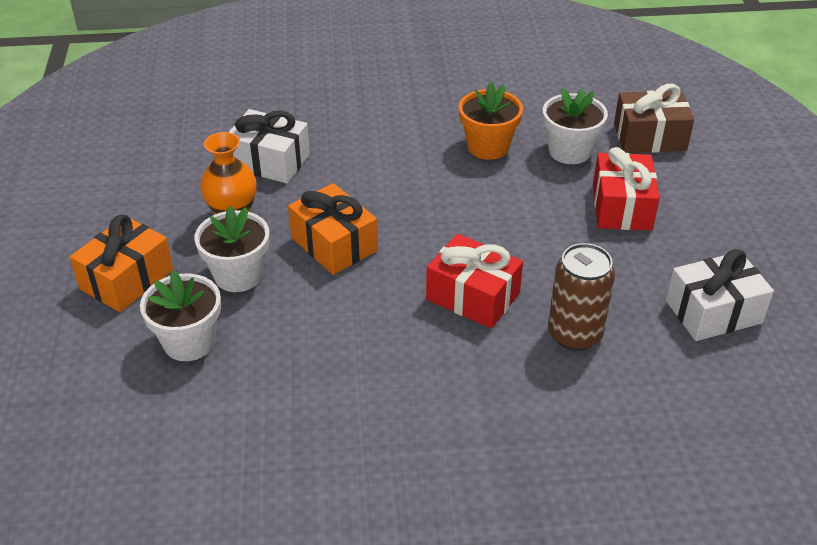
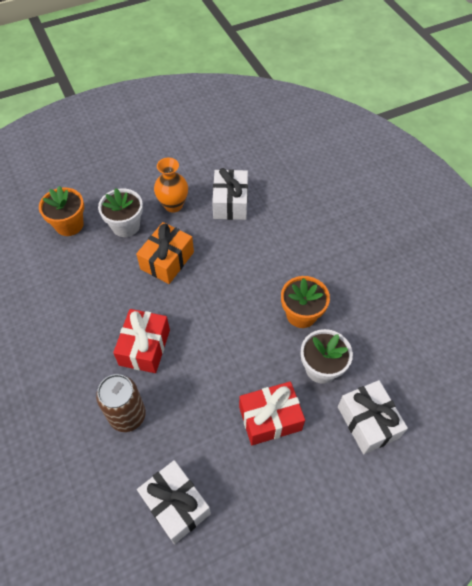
camera: 70 degrees right, 15 degrees up
(127, 279) = (107, 181): orange gift -> none
(189, 342) = (69, 225): white flower pot -> orange flower pot
(649, 137) = (368, 422): brown gift -> white gift

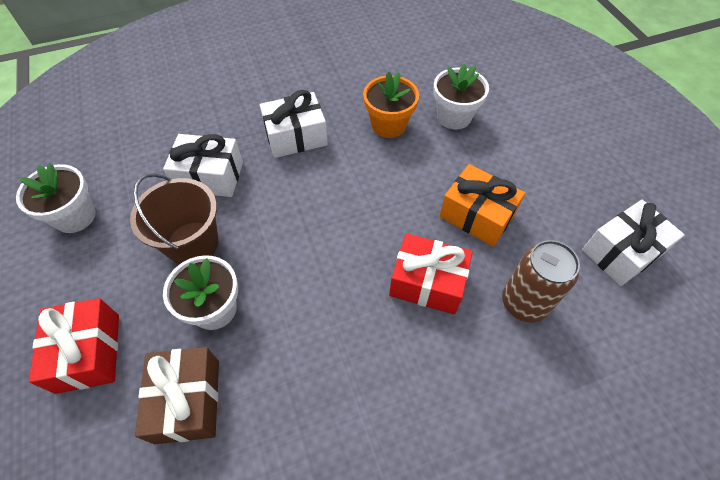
camera: 85 degrees left, 0 degrees up
(69, 225) = (188, 400): orange flower pot -> brown gift
(167, 260) = (291, 253): orange gift -> orange gift (477, 215)
(173, 205) = (192, 243): orange vase -> brown bucket
(191, 143) = (75, 216): none -> white flower pot
(270, 418) = (513, 163): red gift -> red gift (88, 352)
(368, 422) = (509, 91): white gift -> white gift (296, 136)

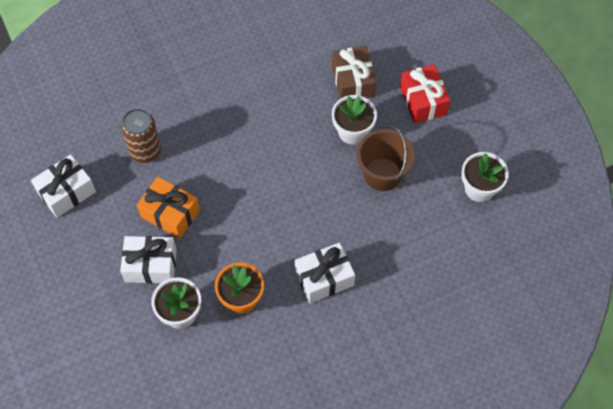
camera: 175 degrees right, 5 degrees up
(210, 176) = (388, 231): white gift -> white gift (151, 265)
(427, 282) = (210, 159): red gift -> none

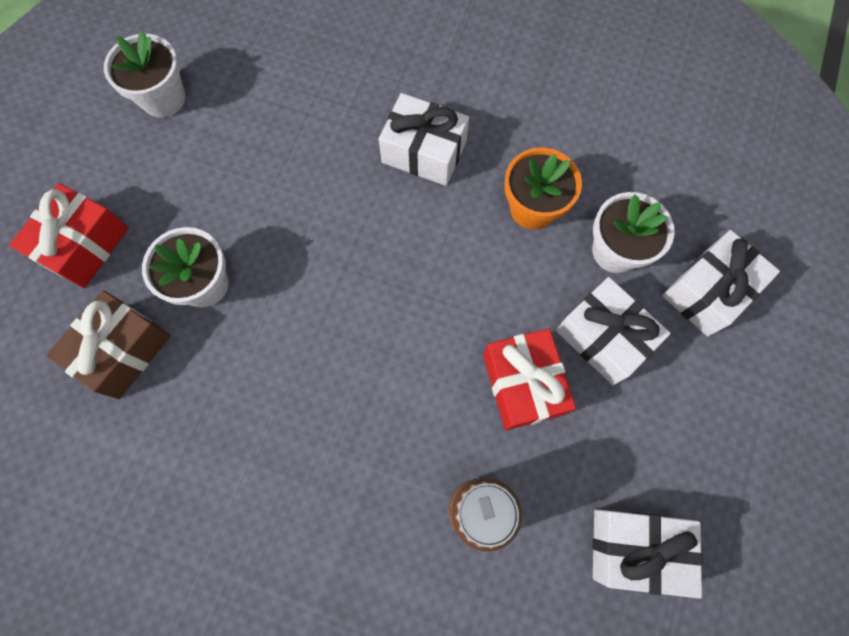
camera: 135 degrees left, 10 degrees up
(117, 333) = (707, 291): none -> white gift
(170, 213) = (523, 384): orange gift -> red gift
(382, 174) = (236, 203): brown bucket -> none

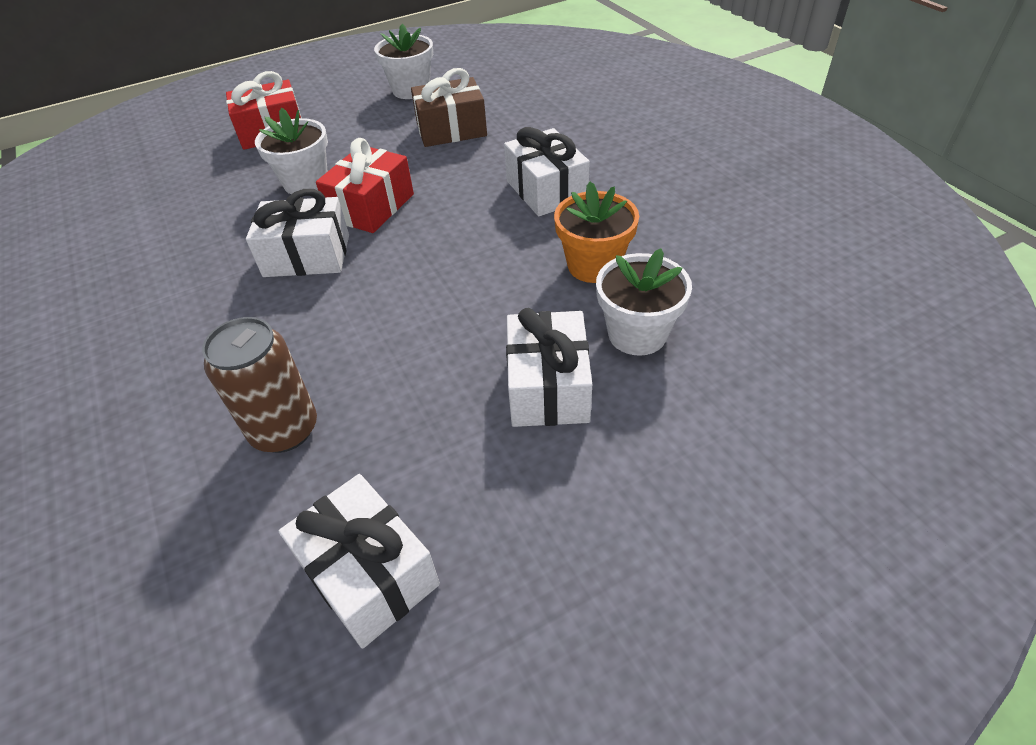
camera: 45 degrees right, 25 degrees down
(123, 351) = (217, 188): brown gift -> brown gift (451, 129)
(523, 384) = (435, 372): red gift -> red gift (371, 207)
(707, 291) = (701, 420): white gift -> white gift (307, 255)

